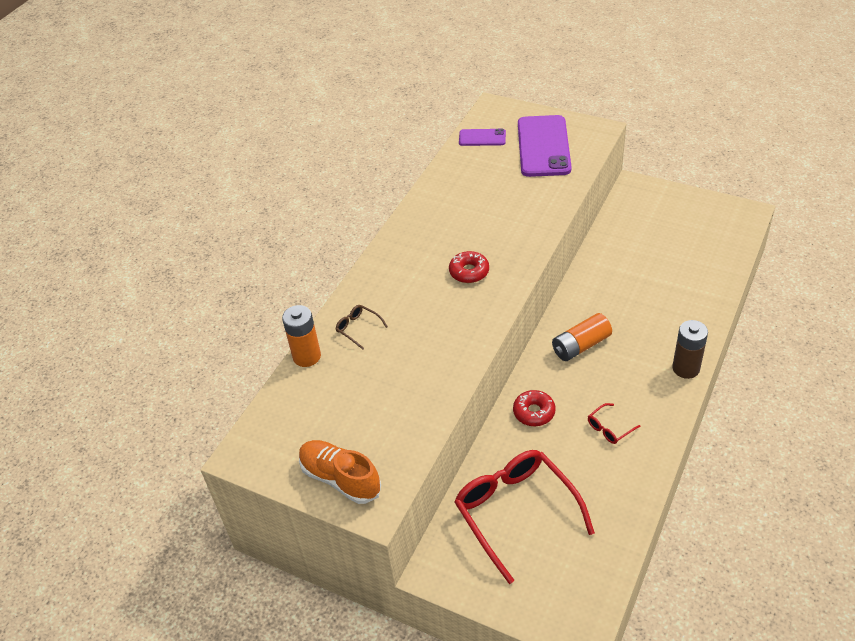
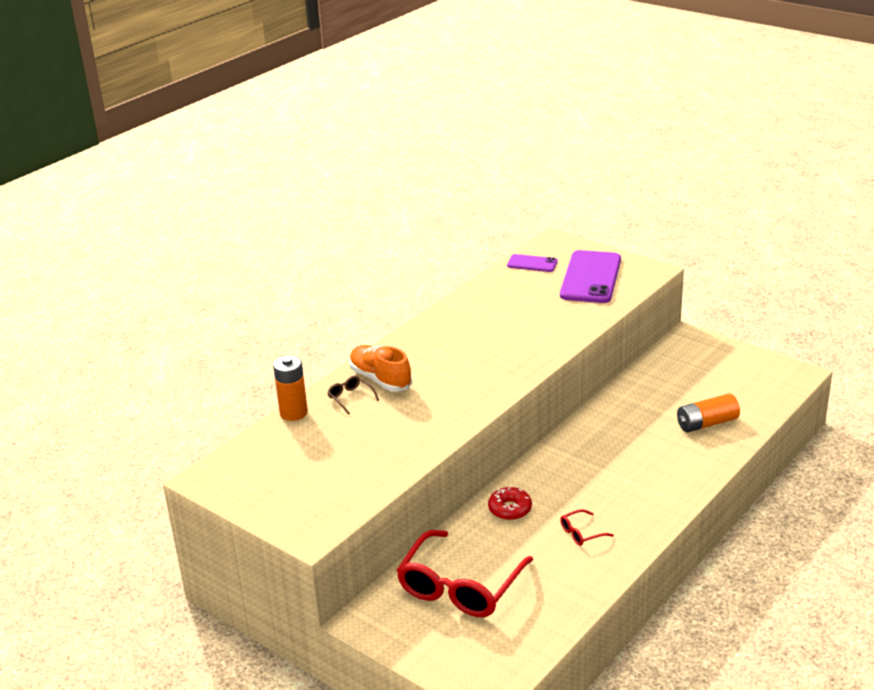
camera: 10 degrees right, 15 degrees down
(340, 478) = (288, 509): orange shoe -> orange shoe (380, 379)
(469, 272) = (475, 368): red donut -> none
(516, 512) = (460, 587): red glasses -> red glasses turned 135 degrees counterclockwise
(581, 345) = (579, 461): orange battery -> orange battery (706, 423)
(686, 368) = (680, 495): brown battery -> none

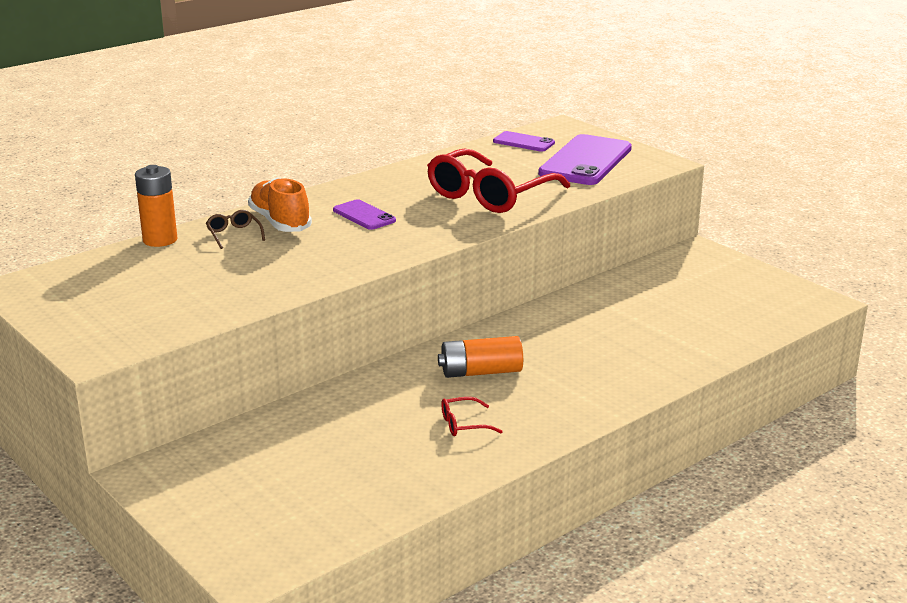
camera: 10 degrees right, 5 degrees down
(444, 362) = (364, 215): none -> purple phone
(460, 587) = (282, 457): red glasses -> red glasses (490, 195)
(510, 509) = (389, 388): red donut -> none
(706, 423) = (680, 336): orange battery -> orange battery (480, 372)

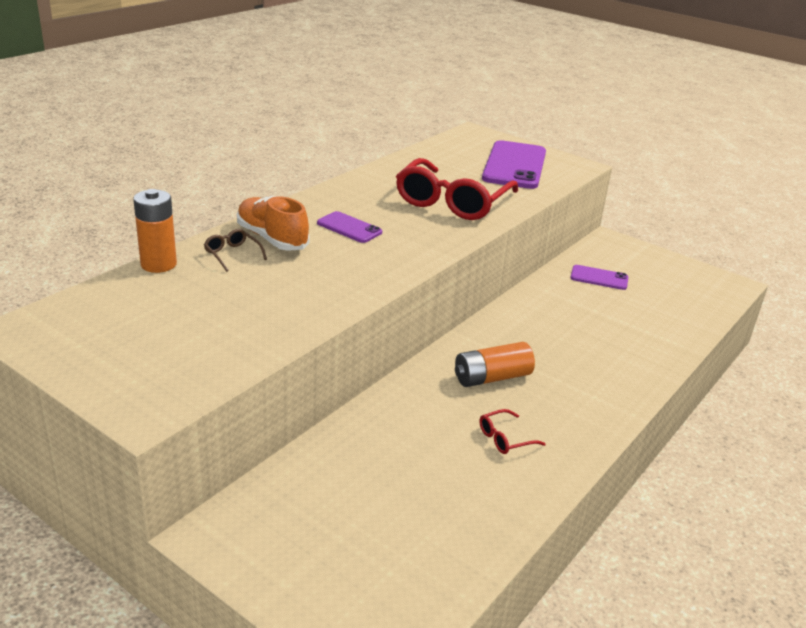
camera: 15 degrees left, 5 degrees up
(523, 142) = (451, 149): purple phone -> purple phone (599, 278)

